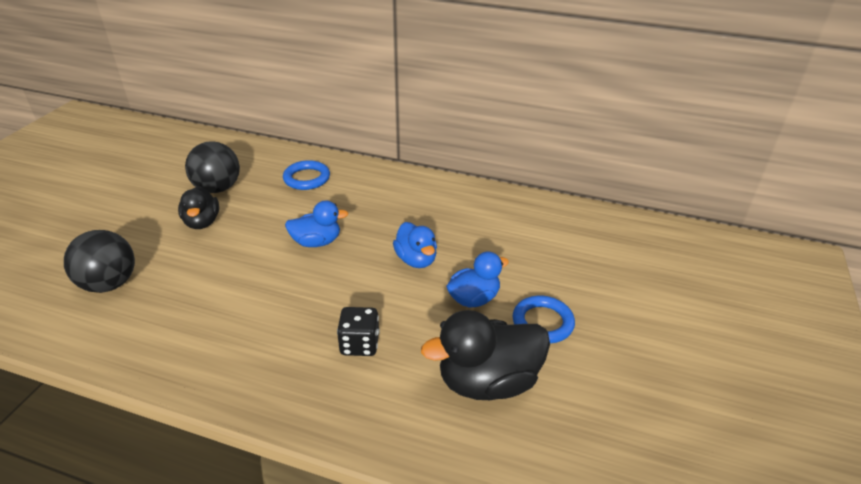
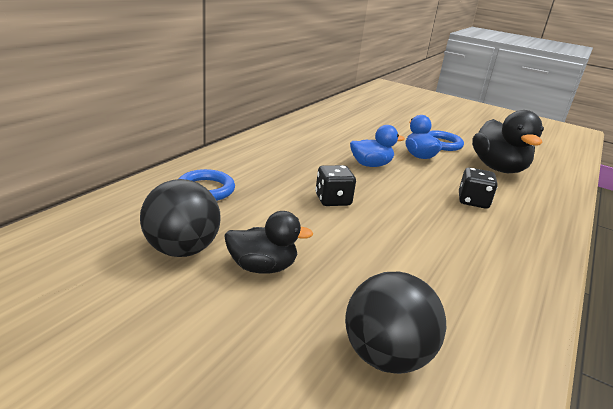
camera: 80 degrees left, 10 degrees down
(317, 242) = (333, 200): blue duck -> black dice

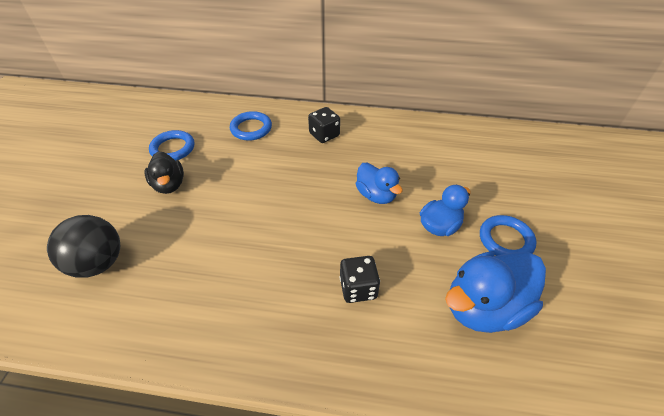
camera: 70 degrees right, 20 degrees up
(182, 250) = (173, 148): black ball -> blue ring
(333, 200) = (282, 190): black dice -> black dice (324, 135)
(498, 168) = (484, 307): black duck -> blue duck

